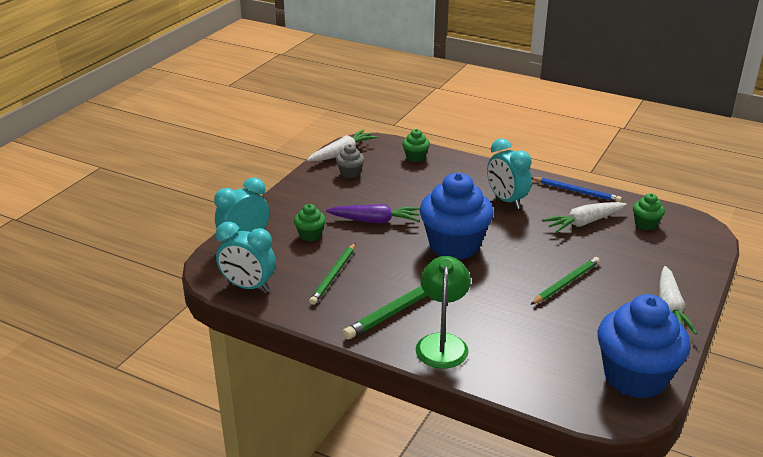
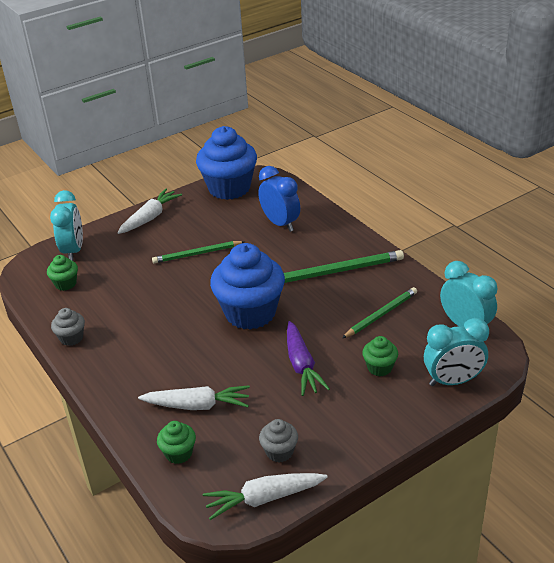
camera: 150 degrees left, 5 degrees up
(375, 221) = (302, 365): purple carrot -> purple carrot turned 135 degrees counterclockwise
(442, 343) = (332, 237): green lamp -> none
(506, 200) = (149, 349): turquoise clock -> turquoise clock (73, 251)
(518, 344) = (280, 223): none -> blue clock
(576, 191) = (71, 338): blue pencil -> grey cupcake
(584, 223) = (113, 301): white carrot -> white carrot (197, 405)

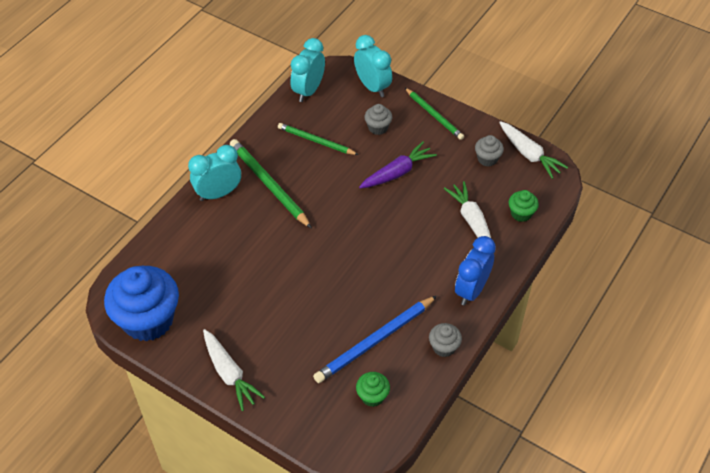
camera: 115 degrees left, 15 degrees up
(73, 251) = (316, 420): turquoise clock -> turquoise clock (218, 193)
(113, 297) = (375, 341): none -> blue pencil
(150, 217) = (229, 373): white carrot -> white carrot turned 135 degrees counterclockwise
(197, 254) = (281, 300): green pencil -> green pencil (434, 115)
(250, 313) = (350, 226): blue cupcake -> none
(280, 223) = (205, 249): blue clock -> blue clock (471, 290)
(379, 367) = (378, 128): green cupcake -> grey cupcake

